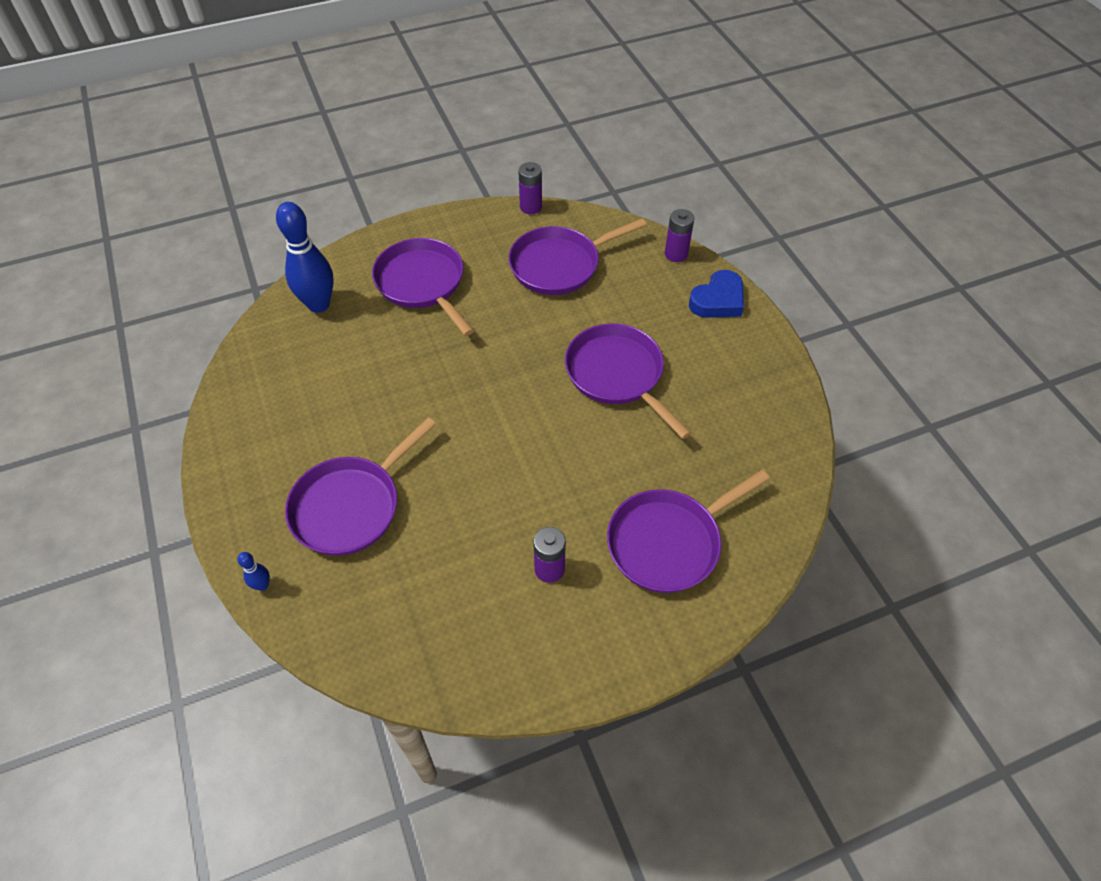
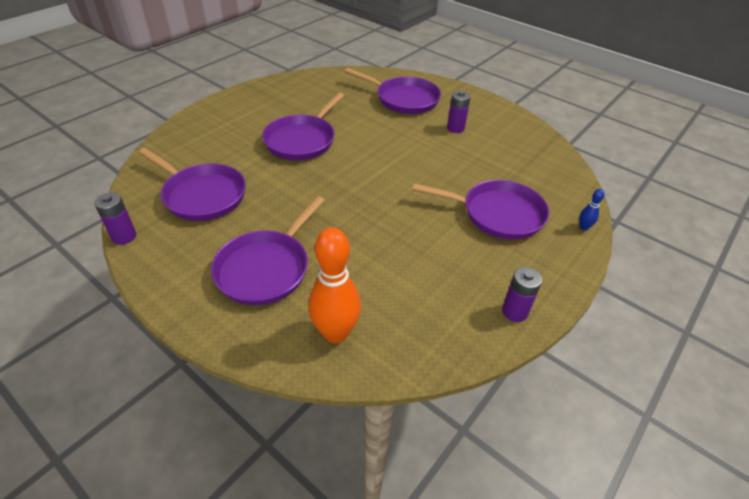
camera: 120 degrees left, 10 degrees down
(318, 304) = (336, 333): blue bowling pin -> orange bowling pin
(676, 254) = (164, 144): purple battery -> purple battery (514, 312)
(718, 300) = (207, 118): blue heart -> none

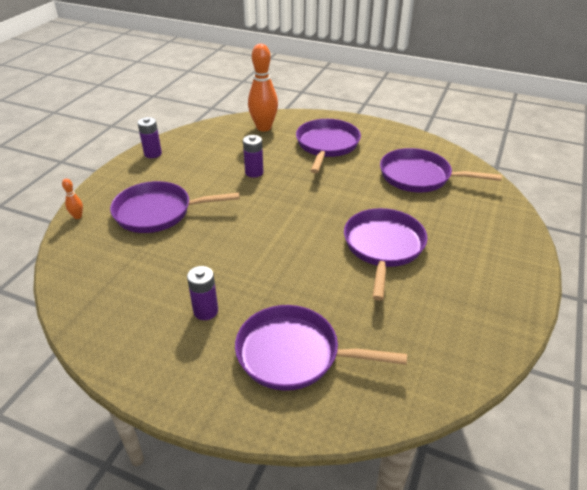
camera: 165 degrees right, 5 degrees down
(124, 236) = (437, 143): purple battery -> purple battery (254, 172)
(583, 227) = (77, 216): blue bowling pin -> orange bowling pin

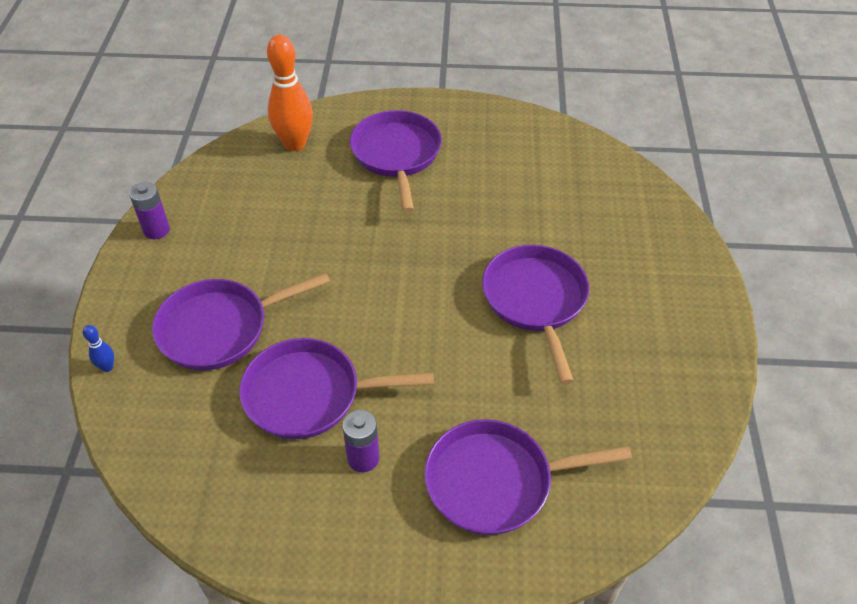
camera: 20 degrees left, 10 degrees up
(77, 216) = (107, 367): orange bowling pin -> blue bowling pin
(254, 172) = (319, 226): purple battery -> none
(419, 176) = (536, 178): purple pan -> purple pan (309, 394)

